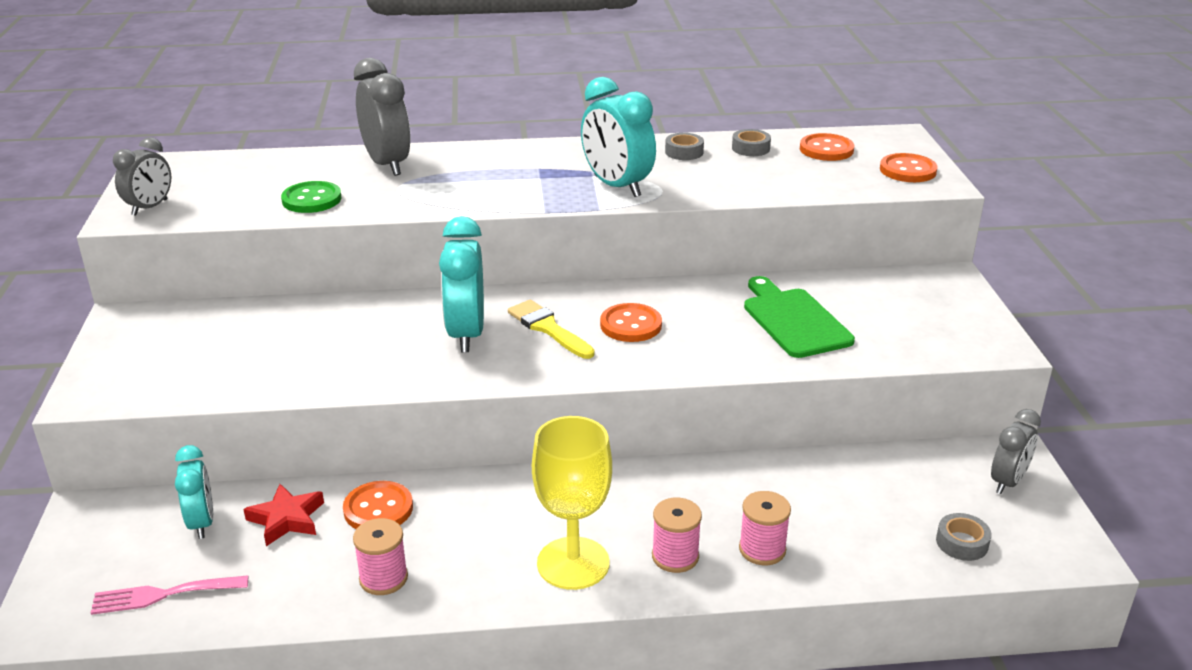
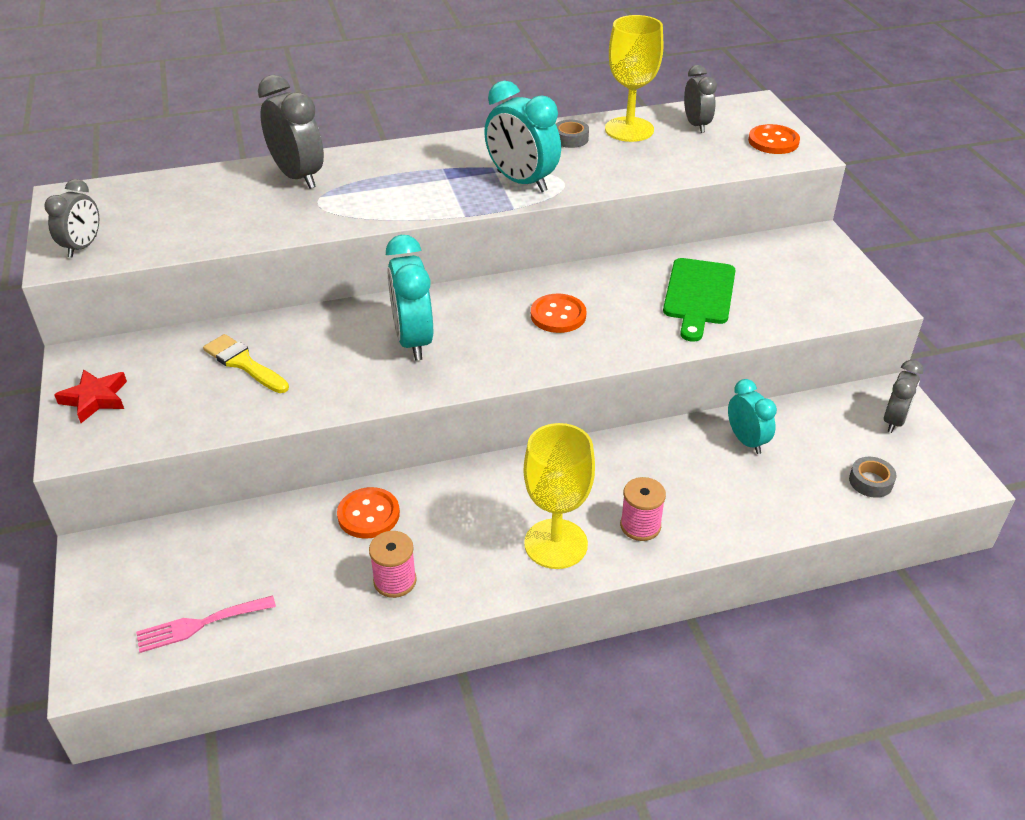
camera: 10 degrees left, 10 degrees up
(202, 523) = (211, 549): turquoise clock -> turquoise clock (746, 441)
(286, 519) = (288, 535): red star -> red star (95, 399)
(311, 199) = (239, 223): green button -> none
(548, 328) = (485, 327): yellow brush -> yellow brush (243, 363)
(750, 148) = (629, 129): grey tape -> yellow goblet
(762, 549) = (711, 509): pink spool -> none
(794, 320) = (698, 295): green cutting board -> green cutting board turned 135 degrees counterclockwise
(826, 149) = (696, 125): orange button -> grey clock

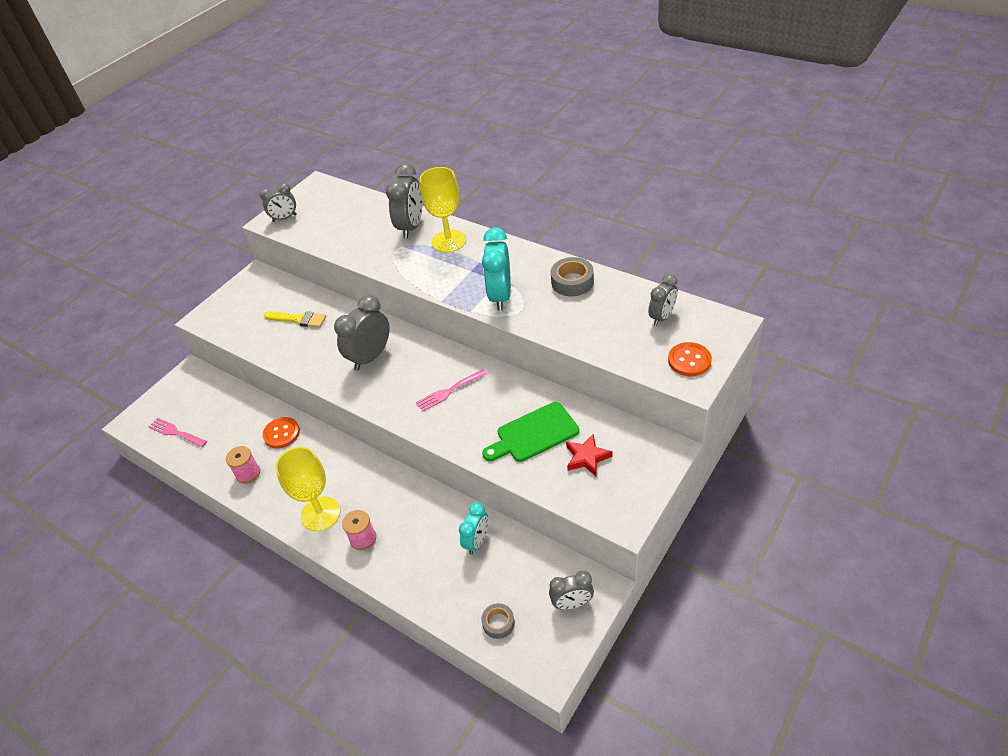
camera: 55 degrees right, 5 degrees up
(95, 399) = (235, 299): red star -> red star (587, 457)
(243, 363) = (298, 319): yellow brush -> yellow brush turned 105 degrees clockwise
(413, 341) = (370, 357): turquoise clock -> grey clock
(558, 315) = (449, 391): orange button -> pink fork
(570, 139) = (572, 282): grey tape -> grey tape, size x1.59
(629, 129) = (616, 295): yellow goblet -> yellow goblet (449, 241)

